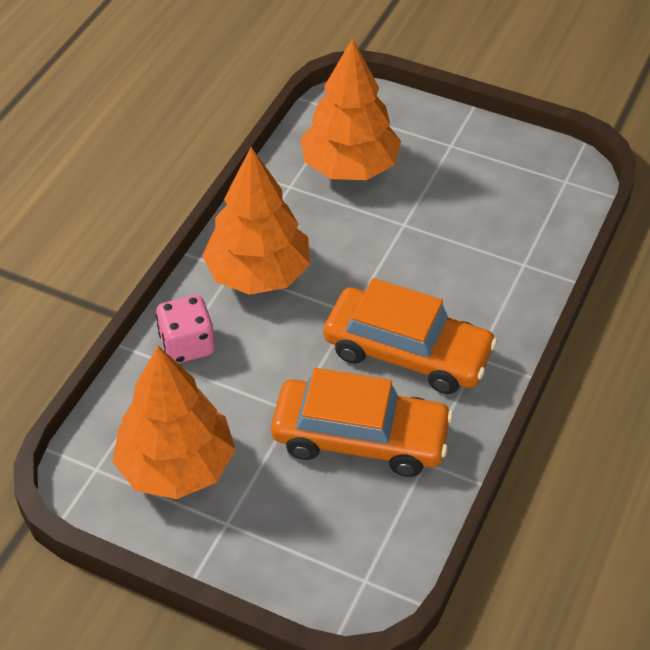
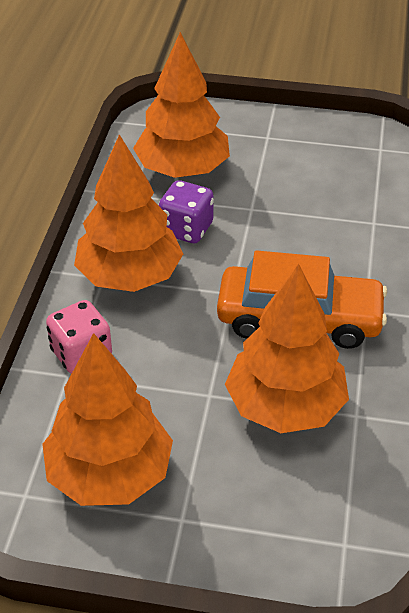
camera: 15 degrees left, 5 degrees down
(330, 234) = (186, 229): none -> purple dice
(360, 438) = (285, 406): orange car -> orange tree

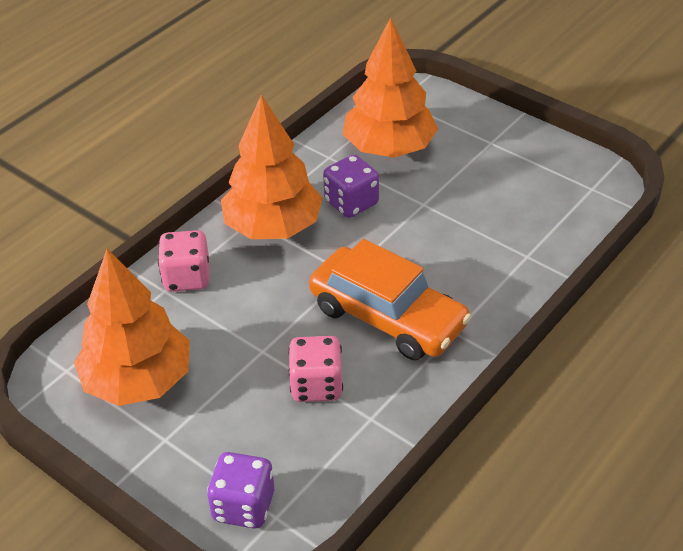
camera: 30 degrees right, 0 degrees up
(285, 406) = (316, 385): orange tree -> pink dice
(307, 548) = (243, 506): none -> purple dice

